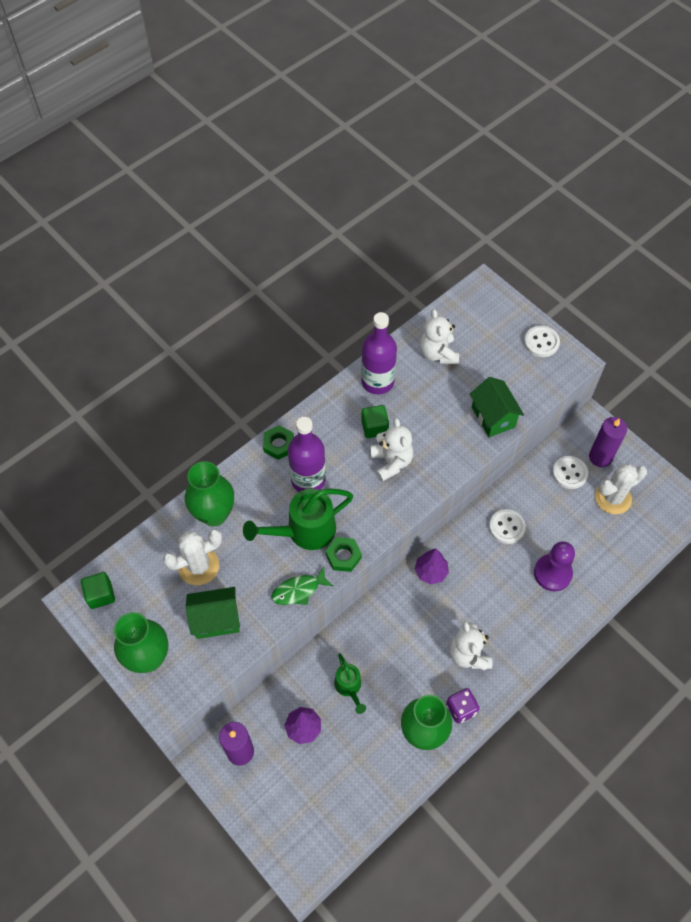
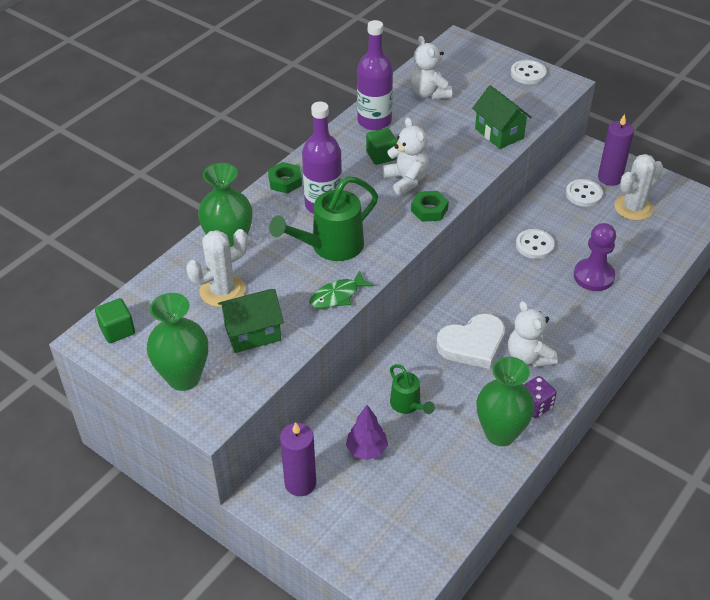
camera: 10 degrees left, 15 degrees down
(343, 556) = (378, 261): green nut -> green nut (429, 210)
(422, 631) = (472, 344): none -> white heart
(431, 572) = (467, 293): purple tree -> none

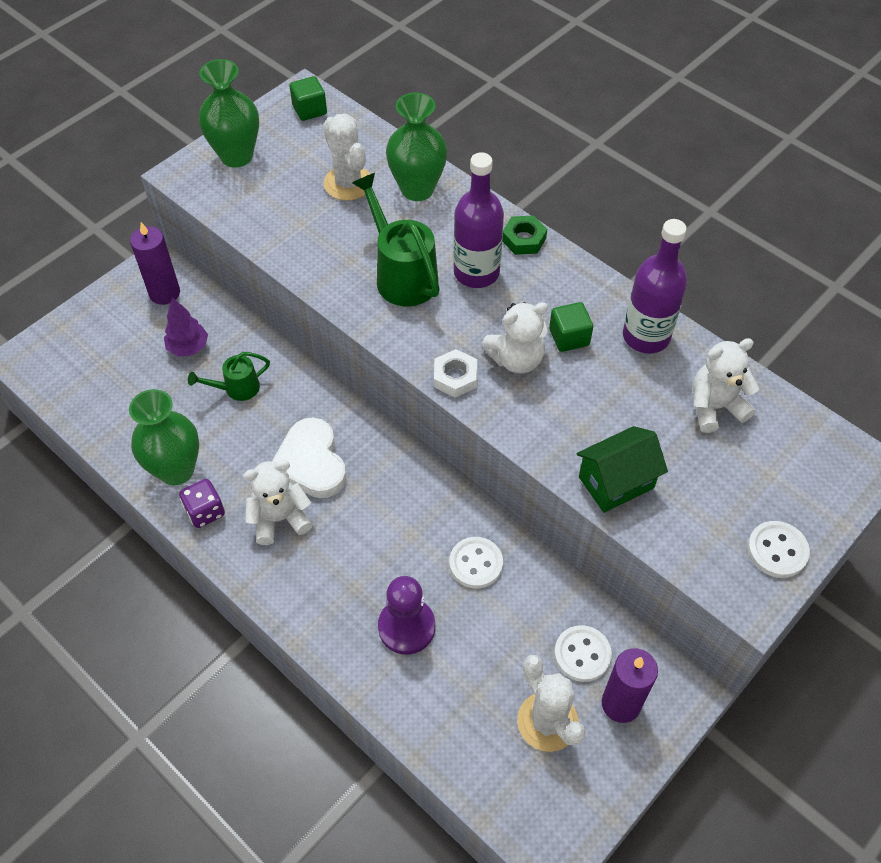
camera: 95 degrees right, 10 degrees up
(253, 333) = (281, 205): green house -> none
(337, 296) = (320, 276): green fish -> none
(429, 210) = (455, 377): green nut -> white nut

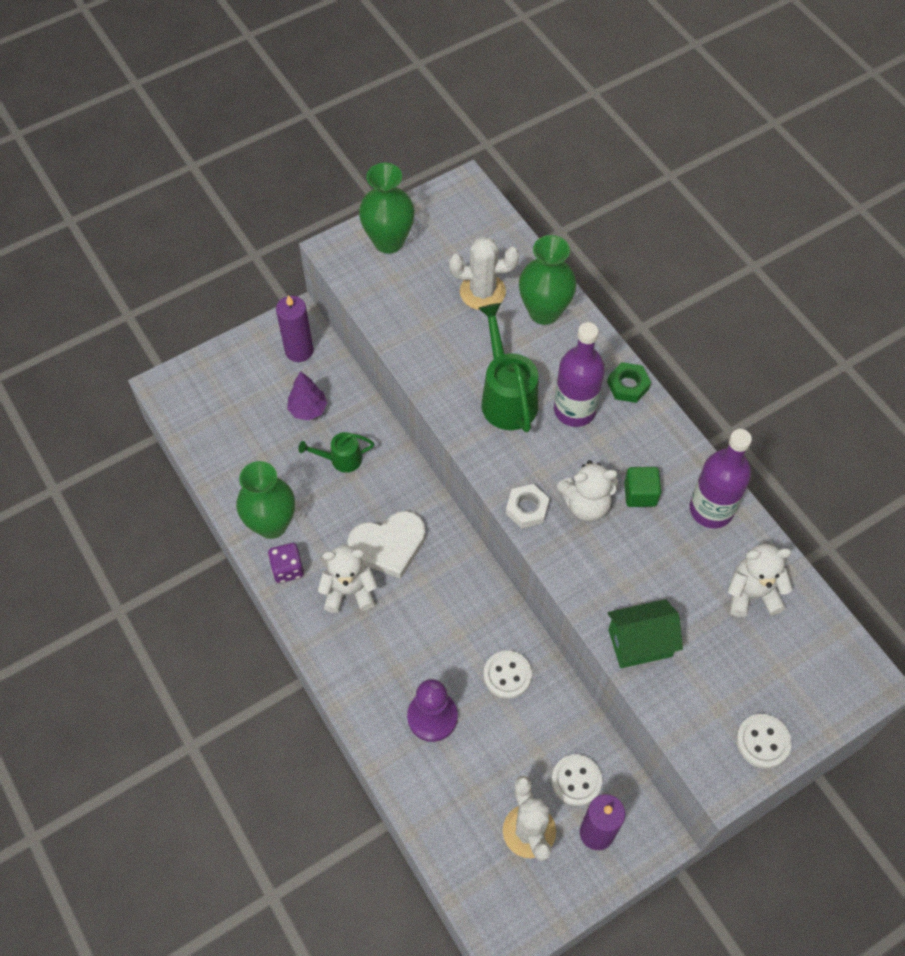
camera: 15 degrees right, 5 degrees up
(309, 110) = (467, 206): green cube -> none
(311, 462) = (388, 545): white heart -> white heart turned 105 degrees counterclockwise
(348, 183) = (482, 292): white cactus -> white cactus turned 75 degrees counterclockwise

